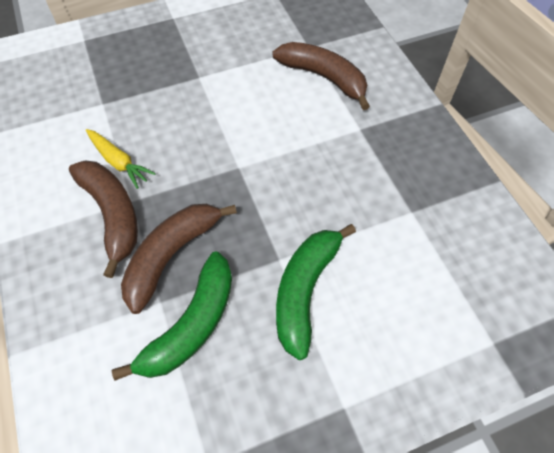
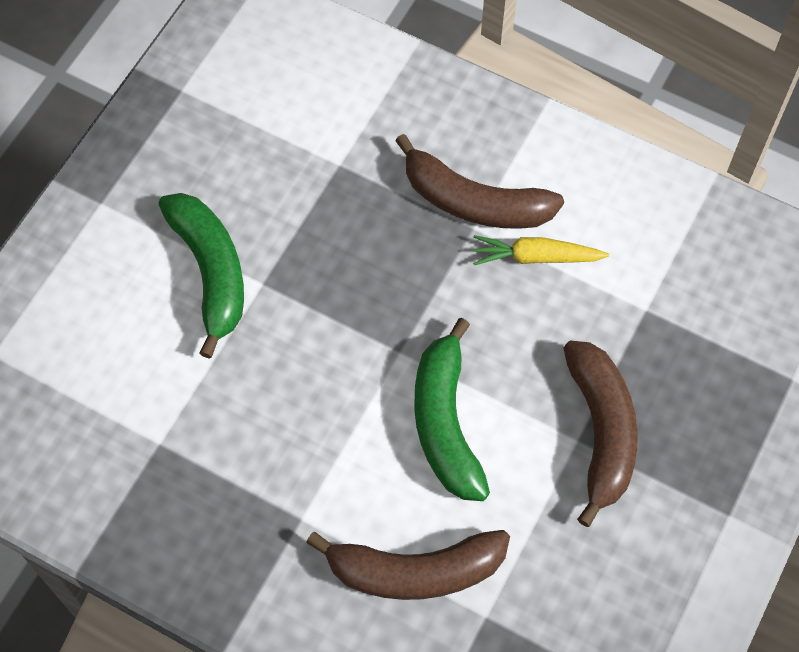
camera: 140 degrees right, 5 degrees up
(172, 255) = (371, 209): brown banana -> brown banana (601, 432)
(192, 324) = (290, 168): green banana -> green banana (446, 423)

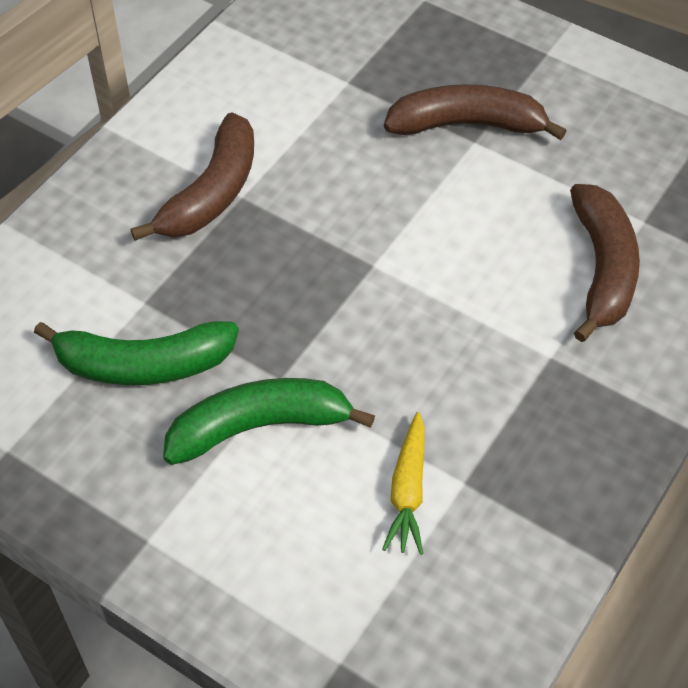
camera: 85 degrees left, 10 degrees down
(446, 423) = (452, 234): green banana -> green banana (143, 364)
(536, 257) = (282, 152): yellow carrot -> yellow carrot (408, 491)

